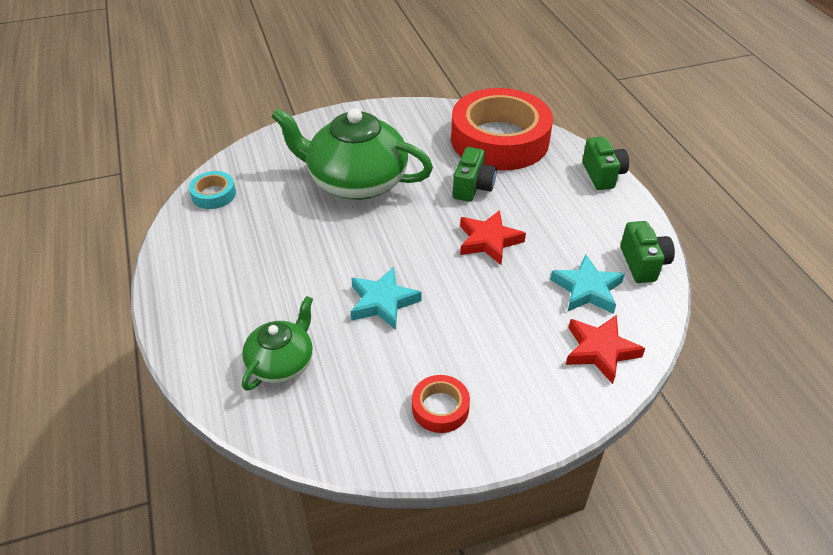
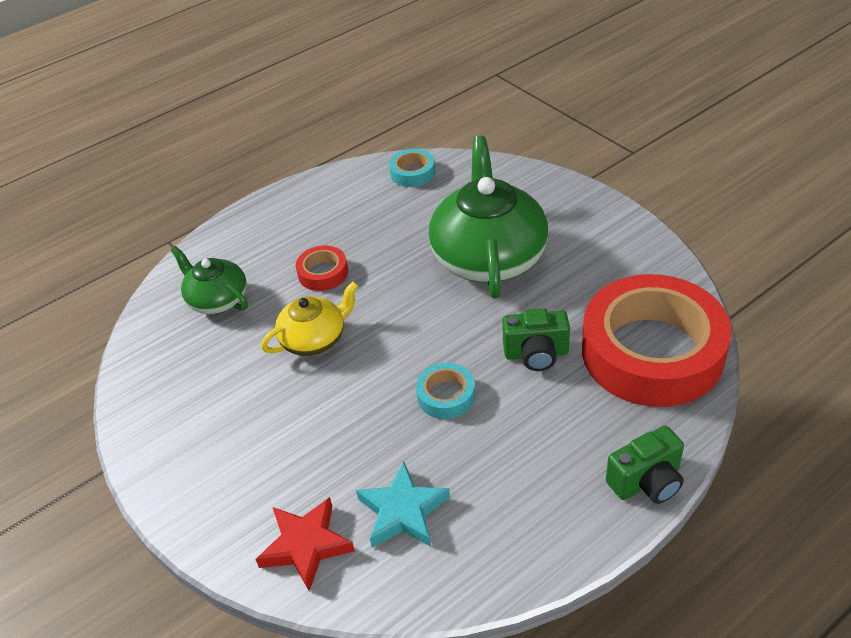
camera: 75 degrees right, 0 degrees up
(281, 363) = (217, 299): green teapot -> green teapot turned 150 degrees counterclockwise
(383, 302) = (314, 339): turquoise star -> yellow teapot
(440, 408) = (192, 425): red tape -> red tape (323, 273)
(488, 241) = (446, 395): red star -> turquoise tape
(643, 264) = (478, 565): green camera -> none

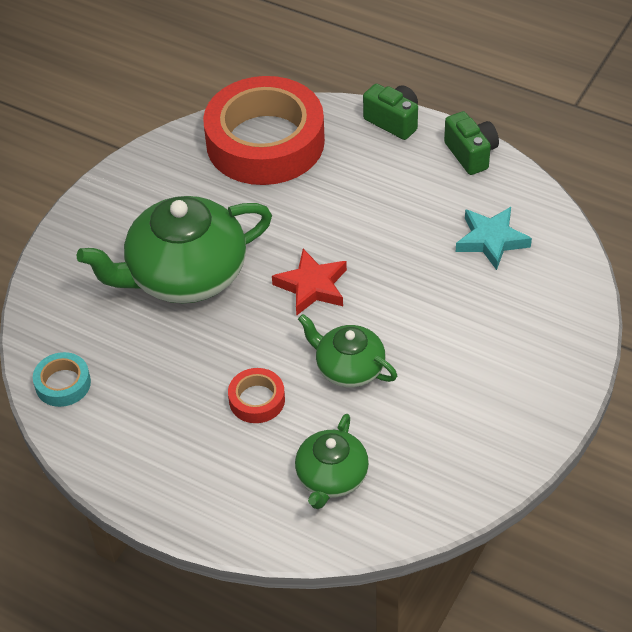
camera: 115 degrees left, 5 degrees up
(306, 545) = (552, 285): red star -> red star (312, 286)
(314, 339) = (349, 368): yellow teapot -> green teapot
(446, 395) = (370, 251): turquoise tape -> none
(536, 354) = (298, 208): green camera -> green camera (471, 154)

